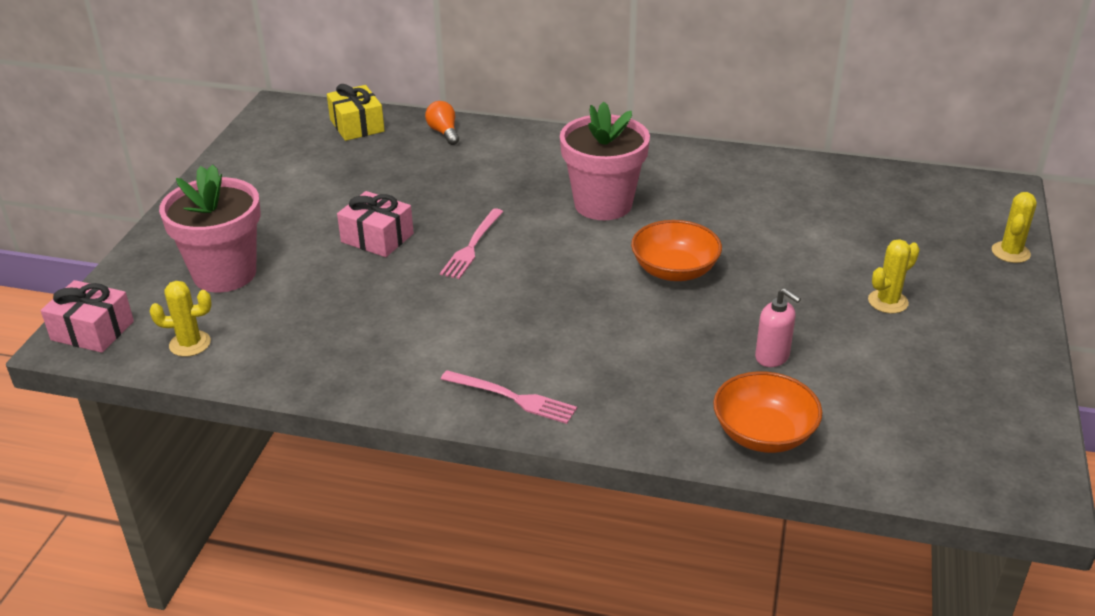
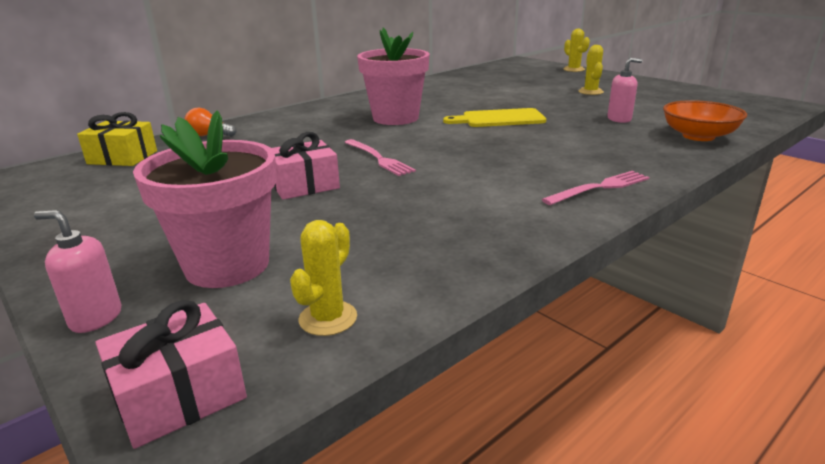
camera: 55 degrees left, 10 degrees down
(138, 263) = (95, 318): none -> pink soap dispenser
(674, 270) = (499, 119): orange bowl -> yellow cutting board

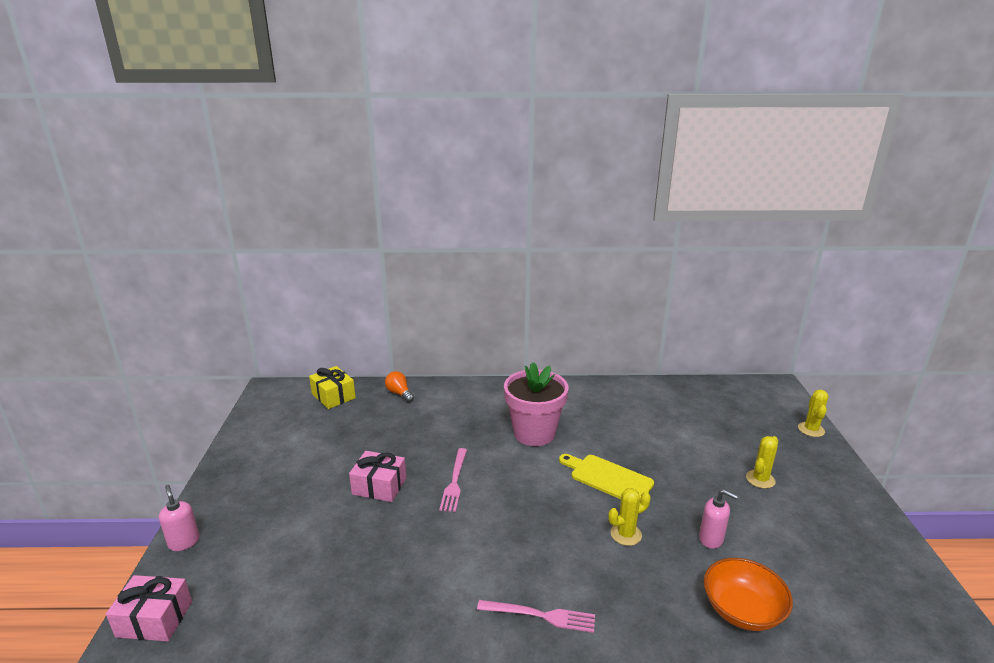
camera: 40 degrees right, 0 degrees up
(227, 265) = (263, 539): pink flower pot -> none
(328, 318) = (249, 615): yellow cactus -> yellow cactus (626, 534)

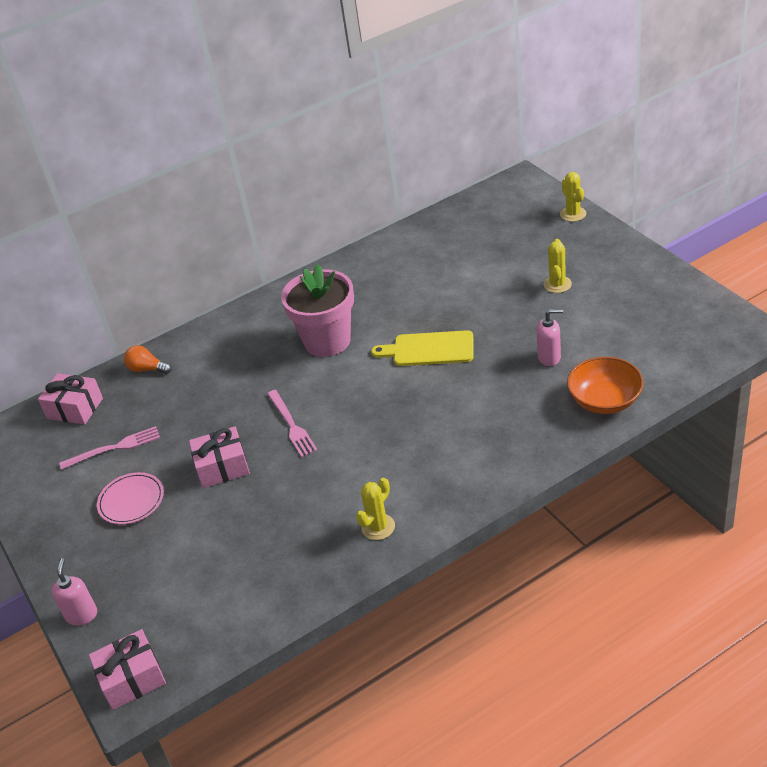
camera: 25 degrees left, 15 degrees up
(184, 542) = (82, 615): pink soap dispenser -> pink soap dispenser turned 60 degrees clockwise
(300, 476) = (131, 501): none -> pink plate
(333, 396) = (75, 408): yellow gift -> pink gift
(540, 616) = (459, 489): pink fork -> pink fork (114, 448)
(626, 534) = (479, 390): yellow cactus -> yellow cactus (378, 527)

